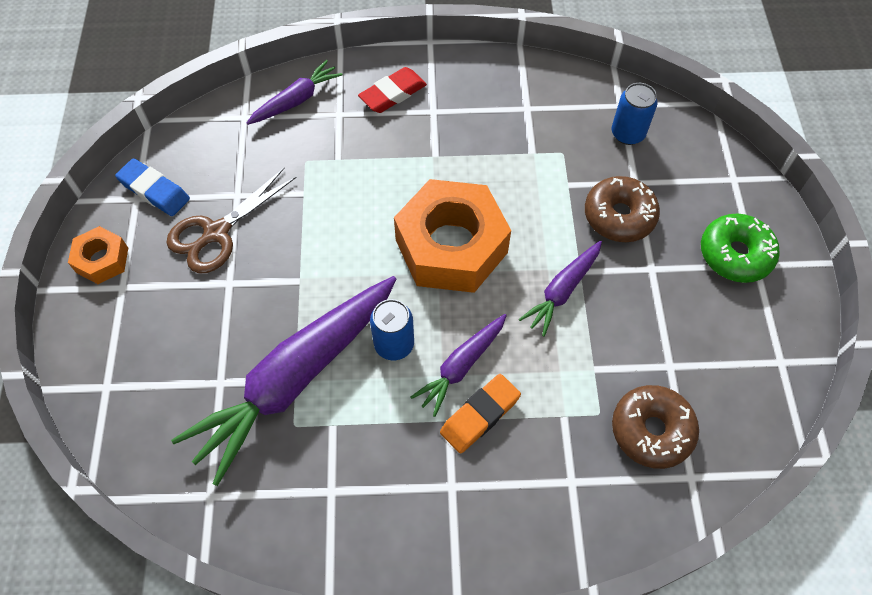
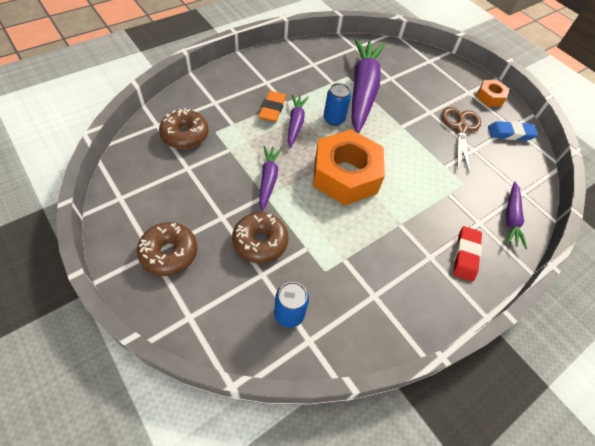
camera: 140 degrees right, 5 degrees down
(735, 254) = (169, 253): green donut -> brown donut

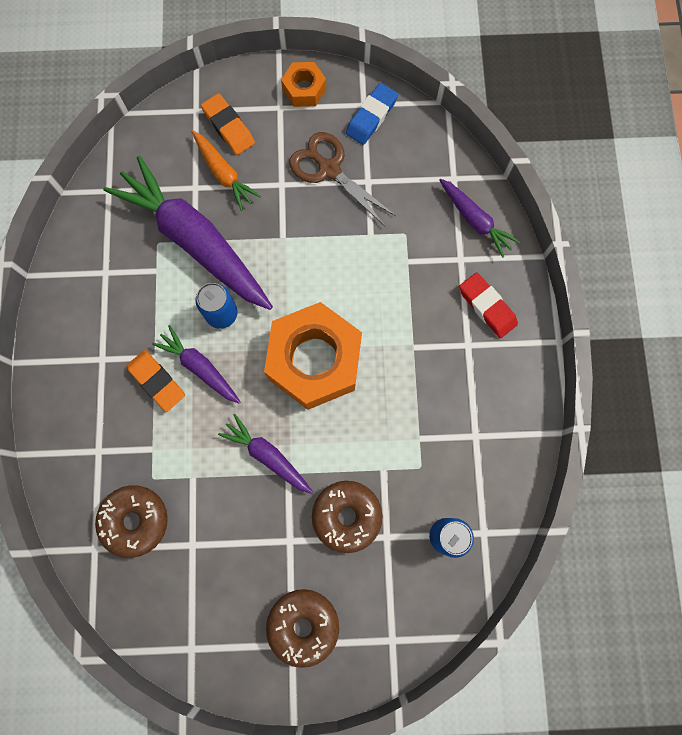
camera: 50 degrees left, 20 degrees up
(409, 85) = (224, 174): none -> orange carrot
(435, 76) = (228, 127): none -> orange eraser

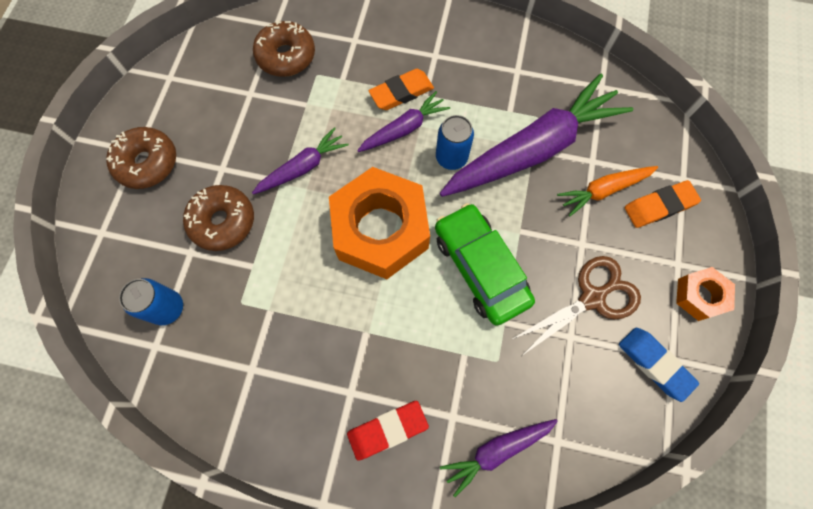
camera: 105 degrees right, 5 degrees down
(327, 264) = (480, 268): none -> green car

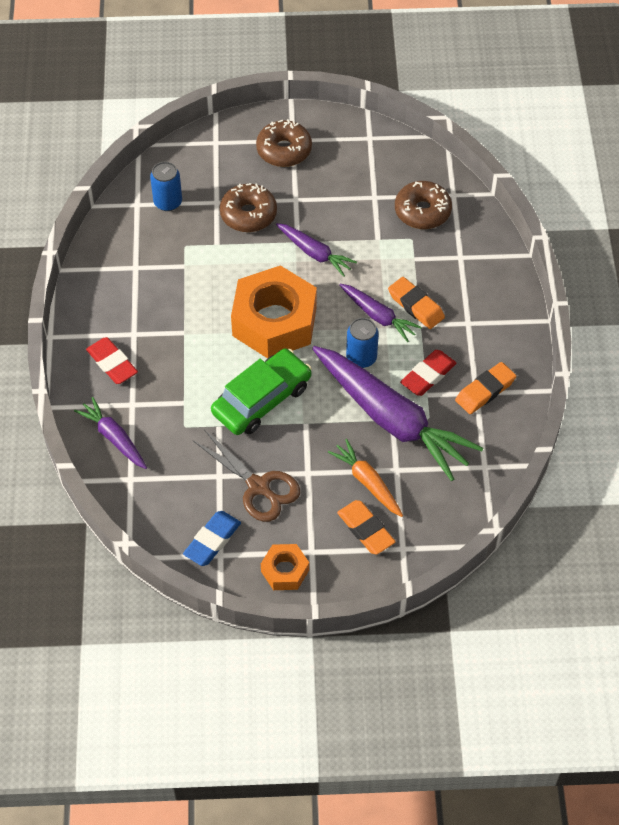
camera: 75 degrees right, 15 degrees down
(488, 104) = (428, 375): none -> red eraser
(517, 63) = (485, 391): none -> orange eraser

